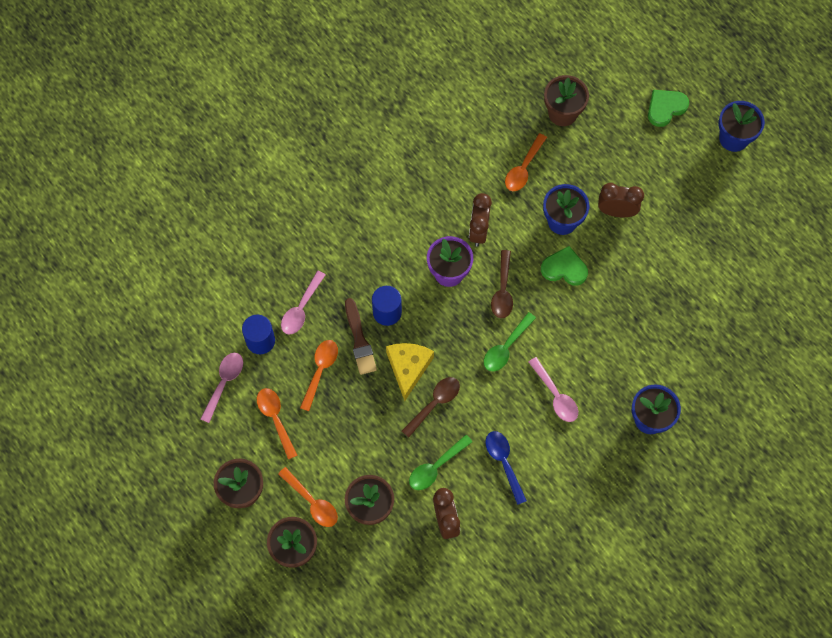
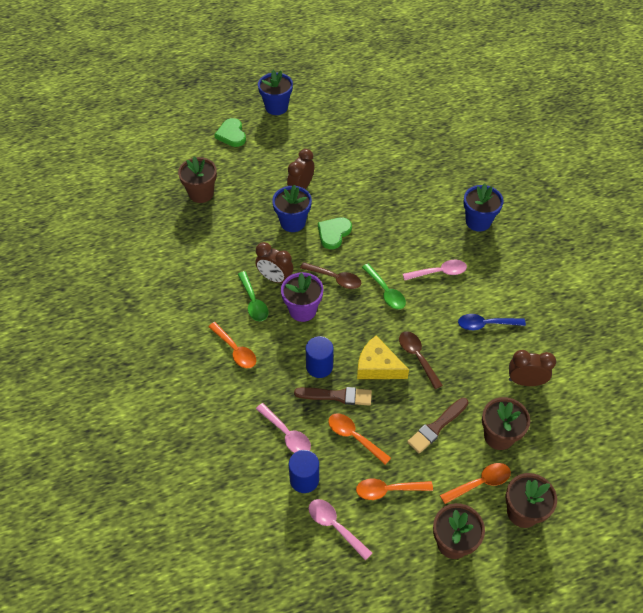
camera: 70 degrees left, 15 degrees down
(359, 445) = (437, 427): none -> brown brush
(436, 467) = (475, 374): green spoon -> green spoon (253, 302)
(523, 168) = (235, 232): orange spoon -> orange spoon (235, 350)

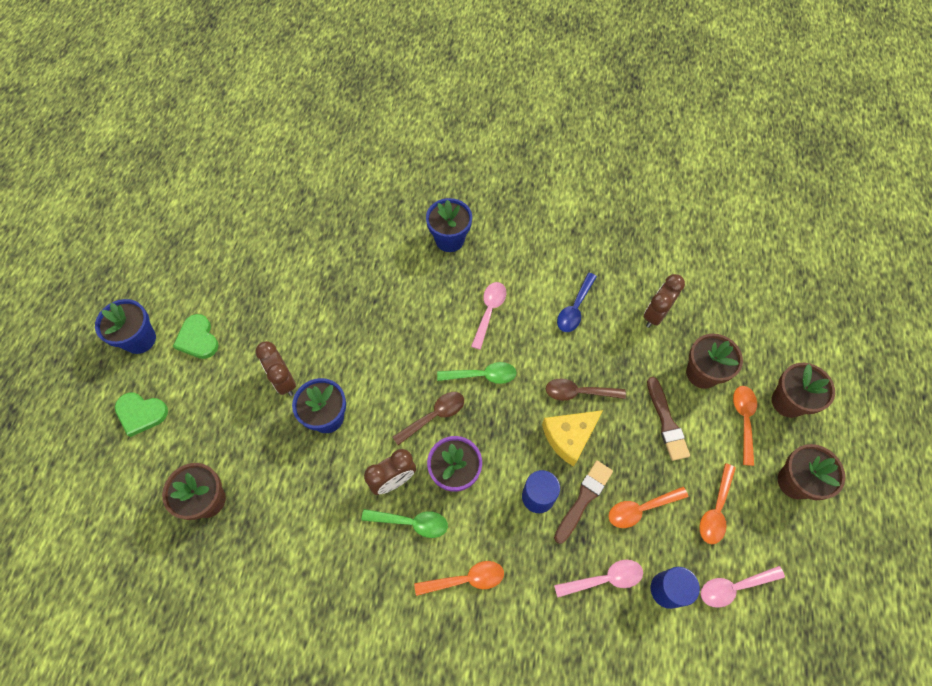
camera: 60 degrees left, 10 degrees up
(333, 233) = (372, 383): green heart -> green heart (198, 339)

